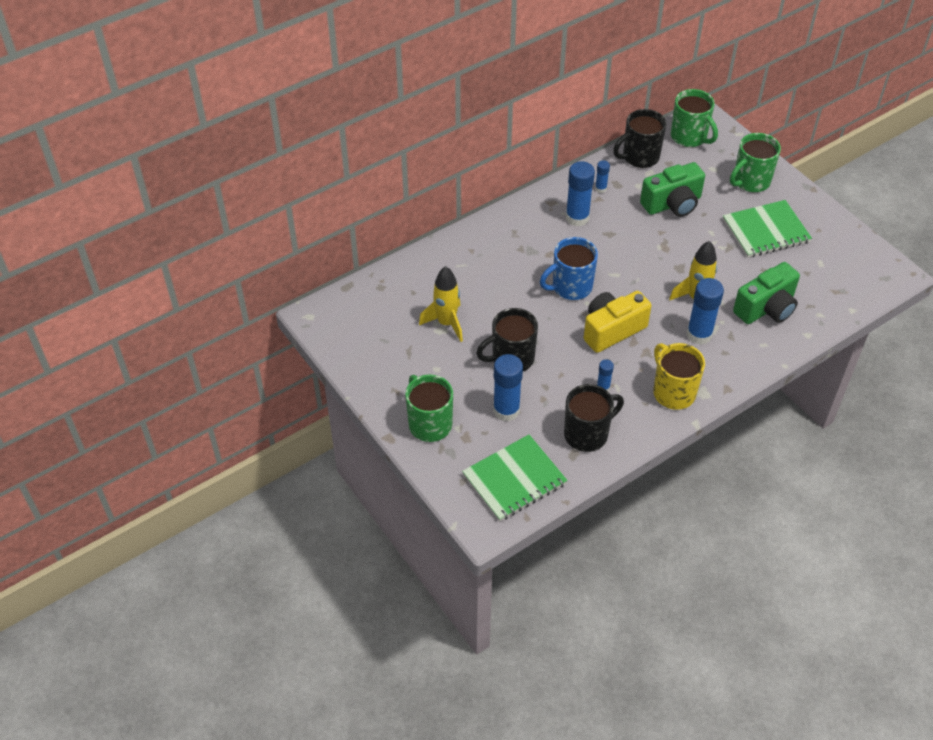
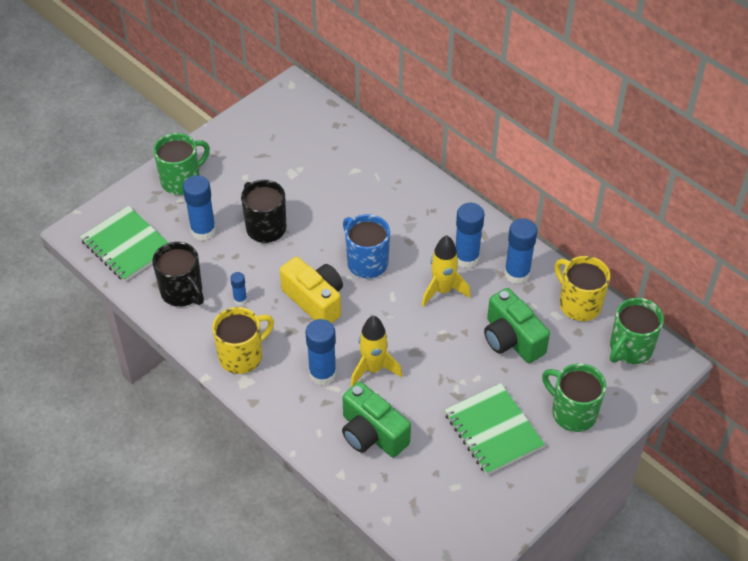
camera: 80 degrees right, 0 degrees up
(446, 323) = (300, 176): yellow rocket -> yellow rocket (442, 290)
(600, 188) = (517, 274): blue glue stick -> blue glue stick, size x1.96
(639, 157) = (579, 304): black mug -> yellow mug

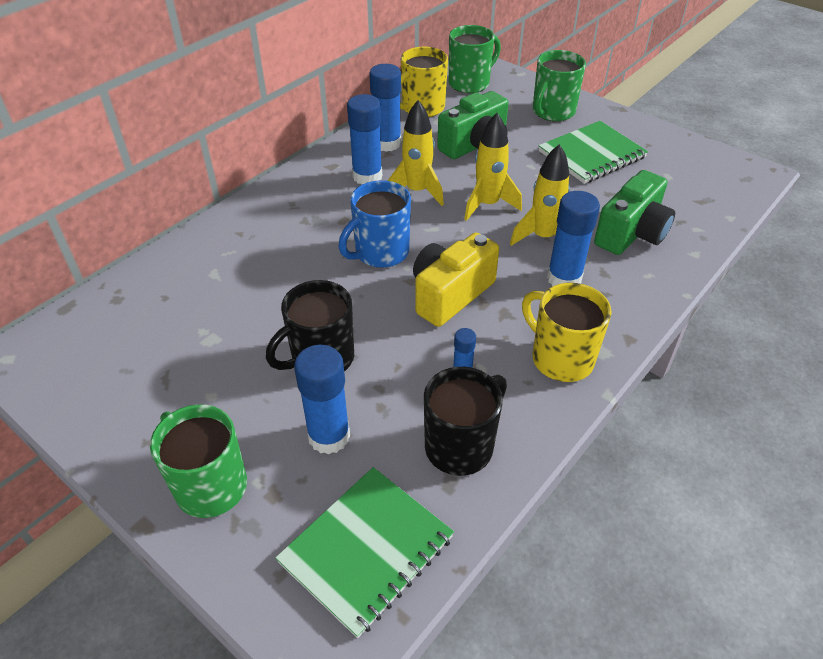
camera: 95 degrees left, 5 degrees down
(420, 337) = (488, 205): none -> yellow rocket
(630, 349) = (470, 83): green mug -> green mug turned 75 degrees counterclockwise

